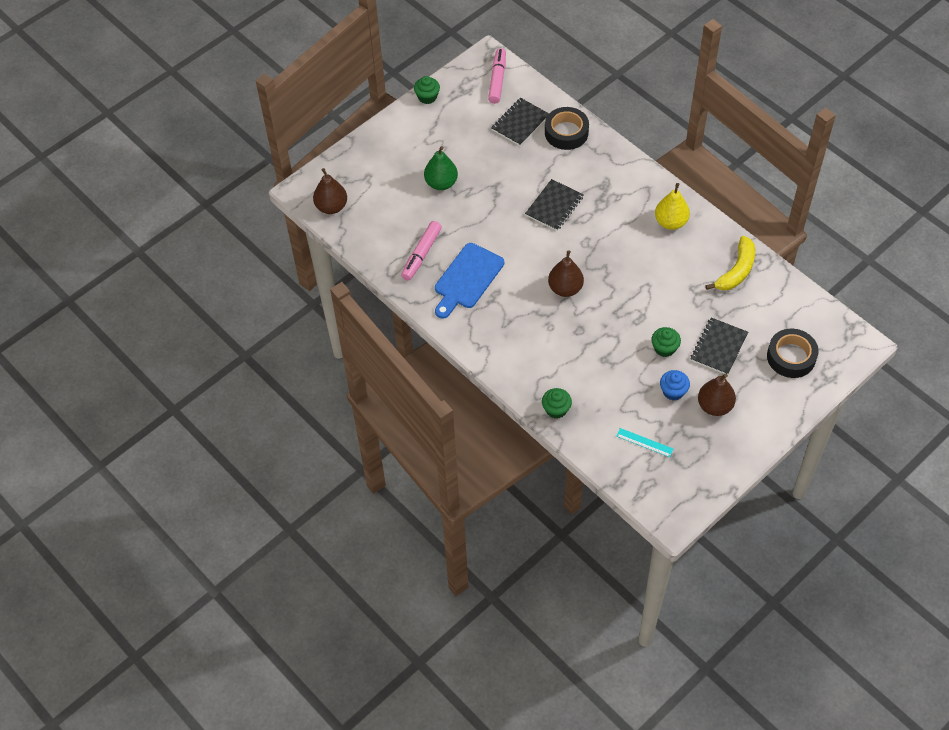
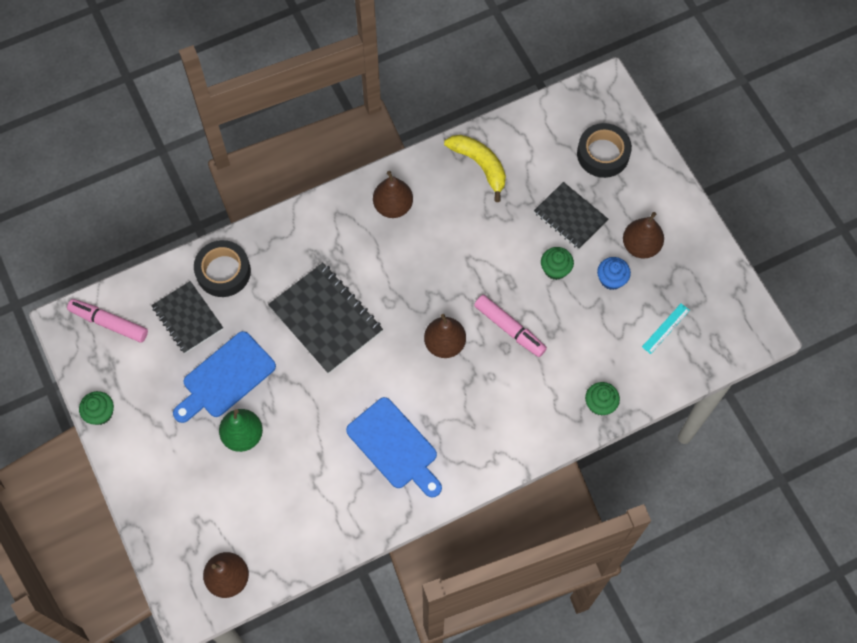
camera: 75 degrees left, 10 degrees up
(421, 254) = (341, 489): pink marker -> pink marker (509, 329)
(482, 159) = (226, 378): none -> blue cutting board
(554, 206) = (325, 319): black notebook -> black notebook, size x1.53
(671, 222) = (393, 206): yellow pear -> brown pear

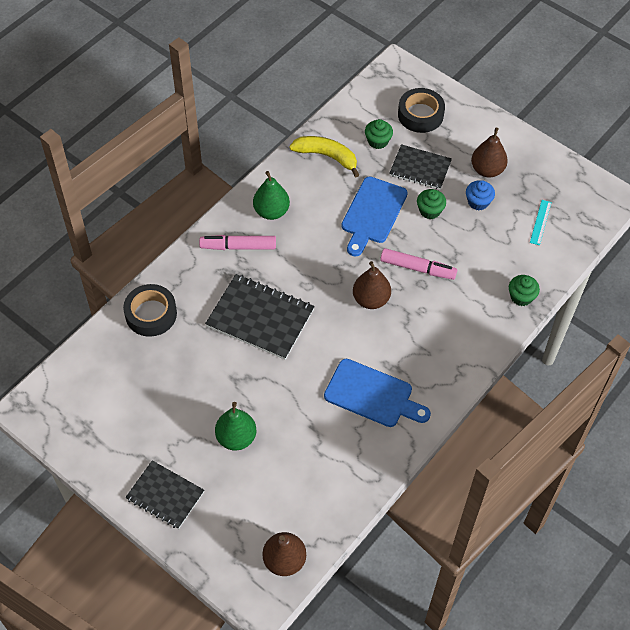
camera: 25 degrees left, 10 degrees down
(100, 413) = (97, 470): green cupcake -> green cupcake (378, 141)
(109, 323) = (67, 393): pink marker -> pink marker (238, 246)
(187, 318) = (138, 362): black notebook -> black notebook (165, 495)
(226, 378) = (197, 397): blue cutting board -> blue cutting board (373, 213)
(393, 206) = (271, 211): brown pear -> green pear

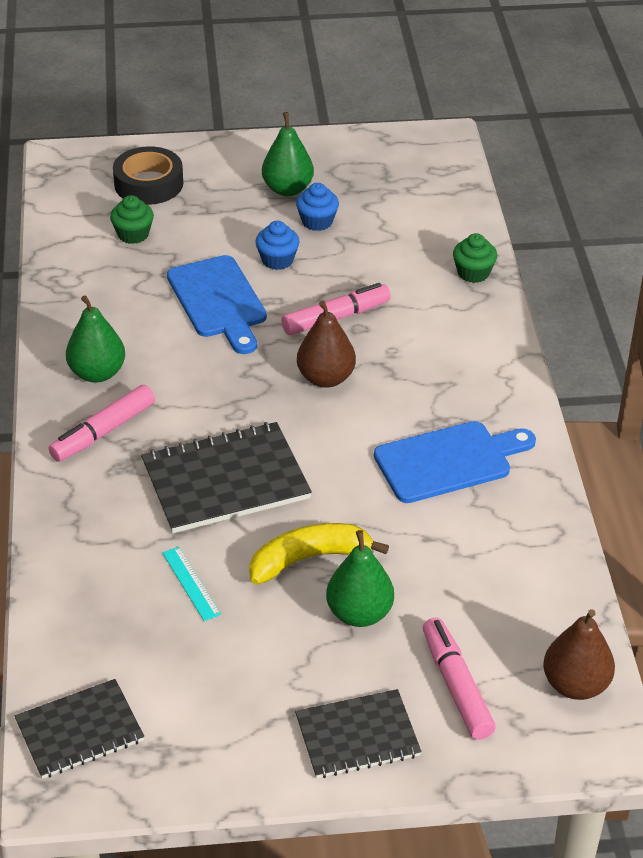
camera: 45 degrees left, 15 degrees down
(151, 314) = (84, 571): black tape -> none
(233, 511) = (456, 685): none -> pink marker
(327, 156) = (92, 282): yellow banana -> yellow banana (309, 559)
(420, 168) = (214, 230): black notebook -> black notebook (79, 731)
(430, 211) = (277, 260): green cupcake -> blue cupcake
(487, 170) = (287, 189): brown pear -> green pear
(540, 222) = (403, 200): turquoise ruler -> turquoise ruler (191, 583)

